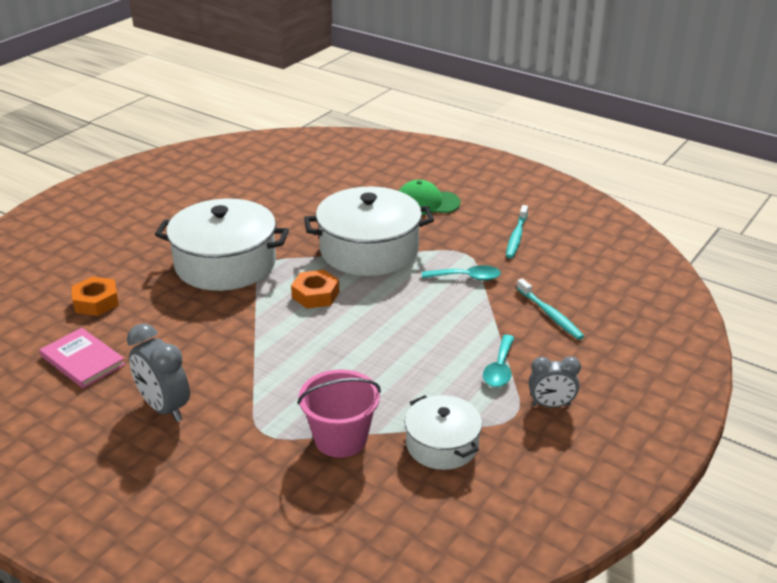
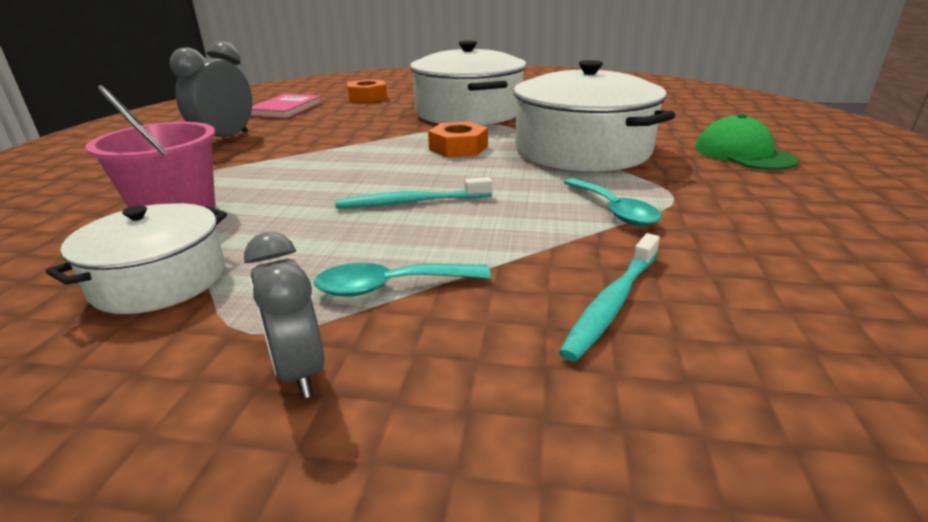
camera: 65 degrees right, 5 degrees down
(516, 236) = (796, 222): turquoise toothbrush -> turquoise toothbrush (411, 202)

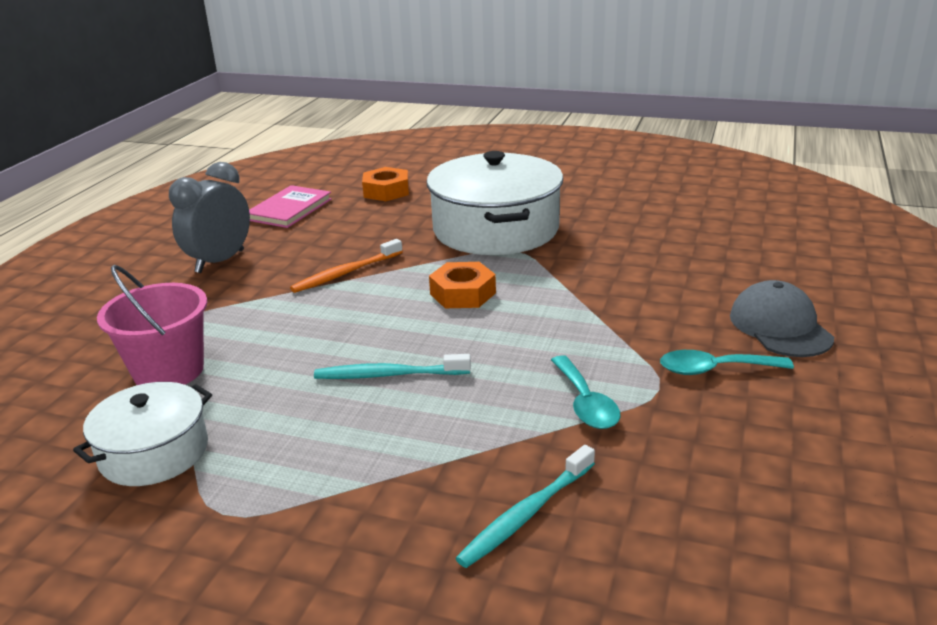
camera: 10 degrees right, 0 degrees up
(298, 371) = (255, 552): grey clock -> none
(347, 141) = (346, 273): none -> orange toothbrush
(390, 287) = (342, 478): turquoise spoon -> turquoise spoon (714, 369)
(582, 150) = (598, 307): white pot -> none
(743, 154) = (780, 327): green cap -> grey cap

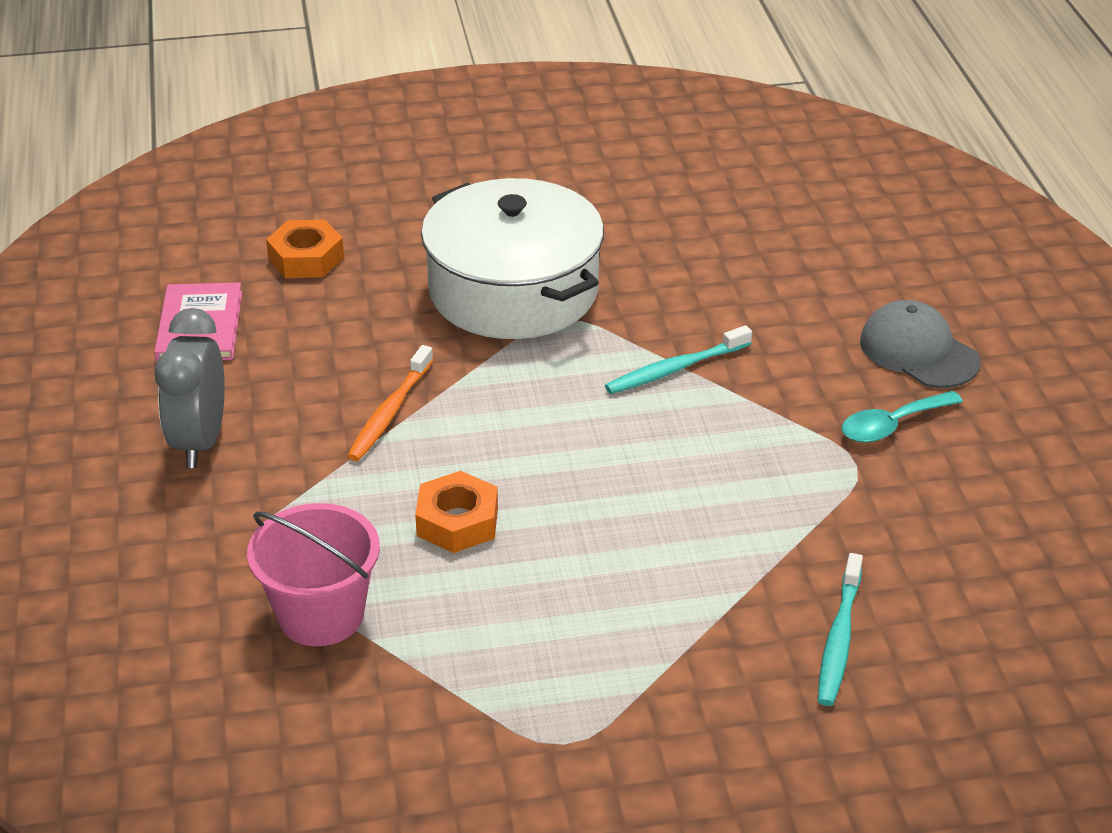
camera: 30 degrees left, 10 degrees up
(154, 452) = (420, 711): white pot -> none
(389, 375) = (578, 536): turquoise toothbrush -> turquoise toothbrush (676, 369)
(462, 293) = (560, 402): orange nut -> orange nut (457, 522)
(585, 403) = (802, 504): turquoise spoon -> none

